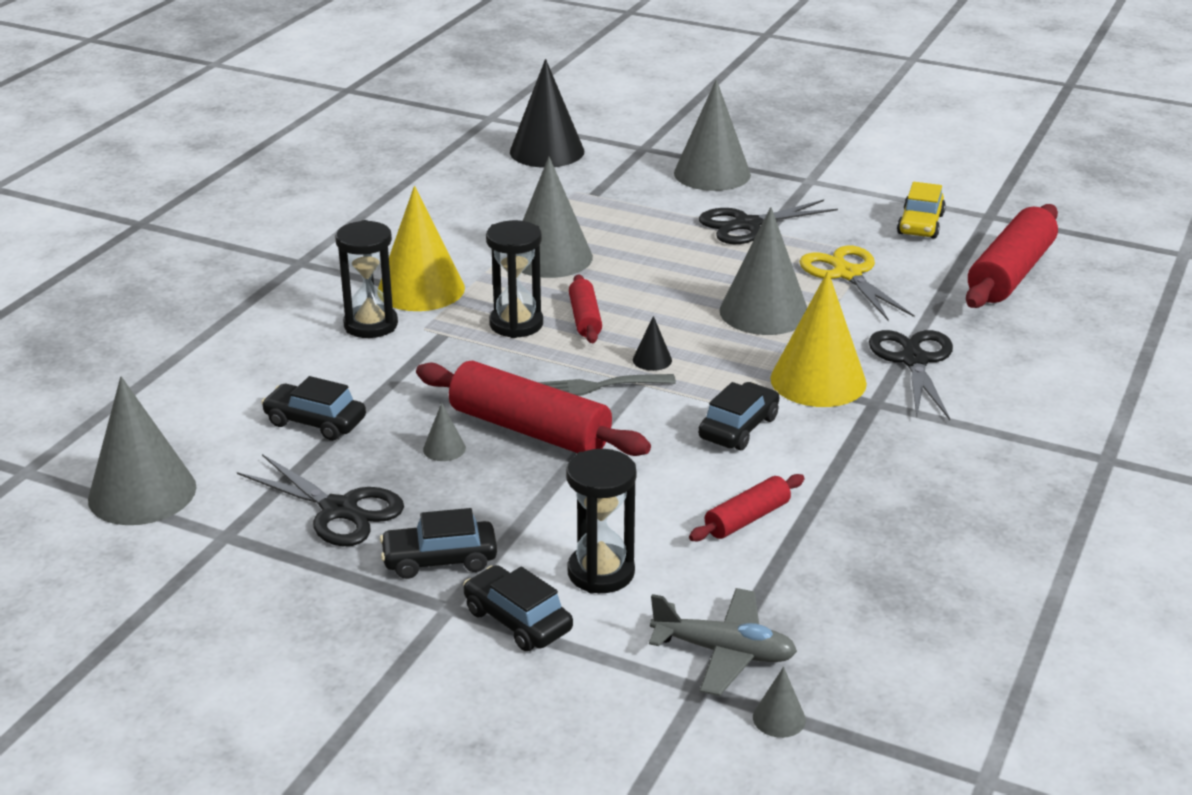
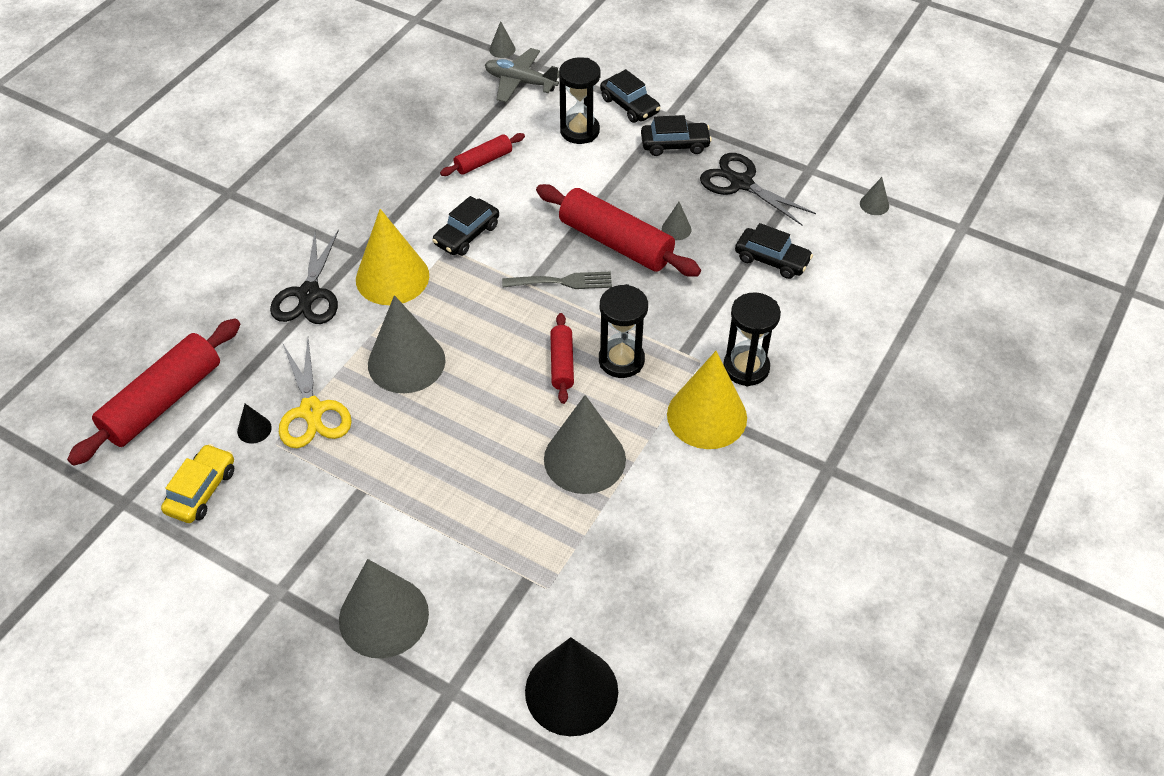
camera: 175 degrees left, 20 degrees up
(142, 493) = (874, 204): grey cone -> grey cone, size x0.42
(652, 360) = (514, 308): black cone -> black cone (254, 429)
(747, 225) = (377, 502): black scissors -> none

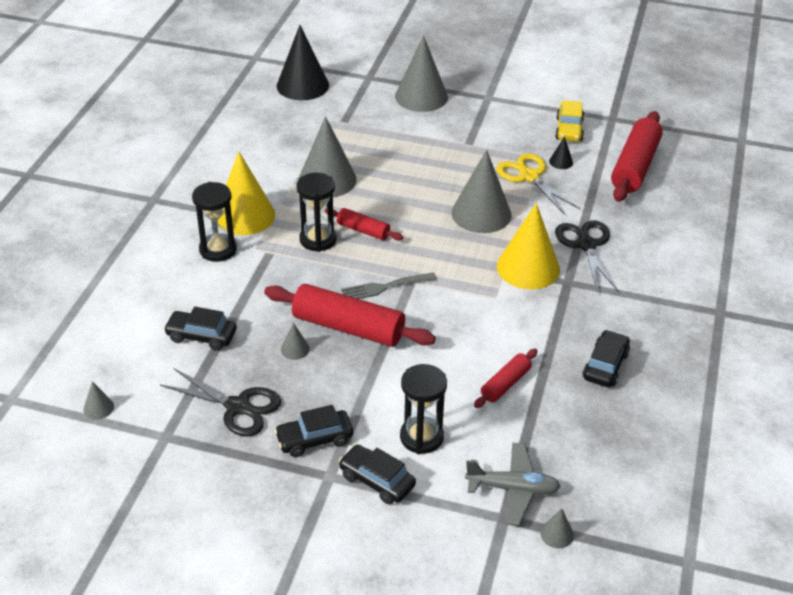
camera: 165 degrees right, 10 degrees down
(467, 235) = (484, 311): black car -> black car (605, 366)
(562, 364) = (363, 230): red rolling pin -> red rolling pin turned 45 degrees counterclockwise

